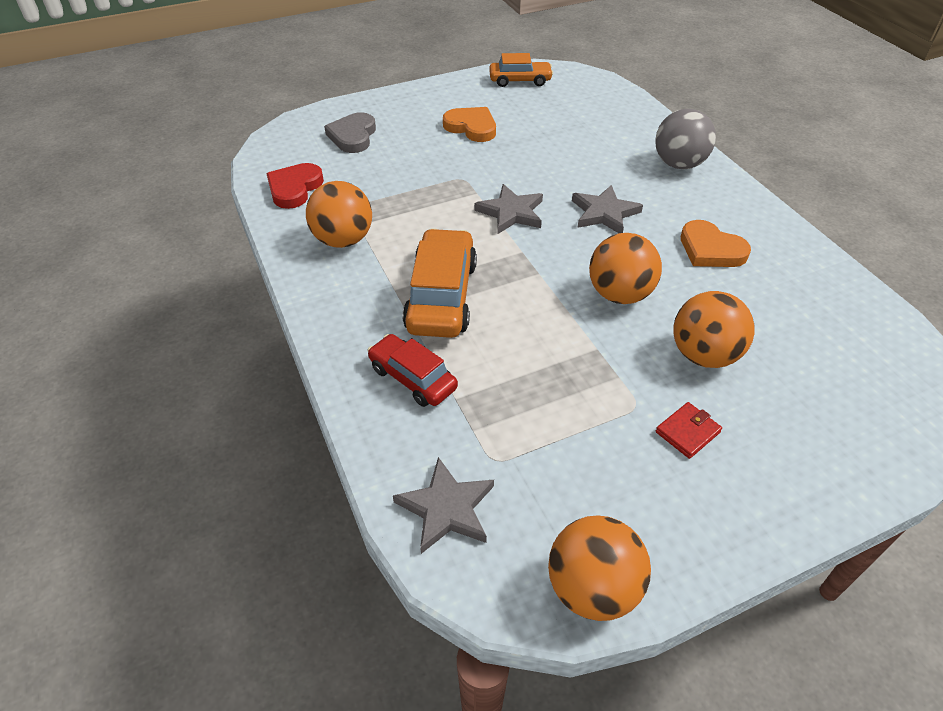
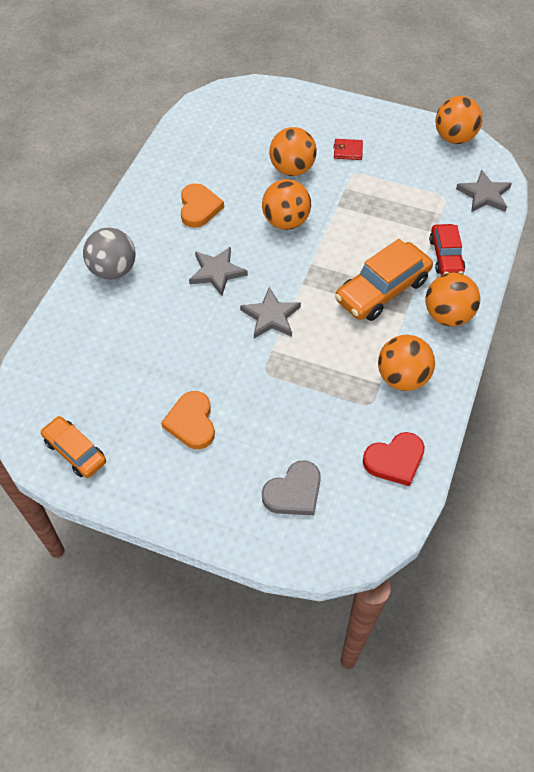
camera: 135 degrees left, 10 degrees up
(350, 316) = (447, 315): none -> orange ball

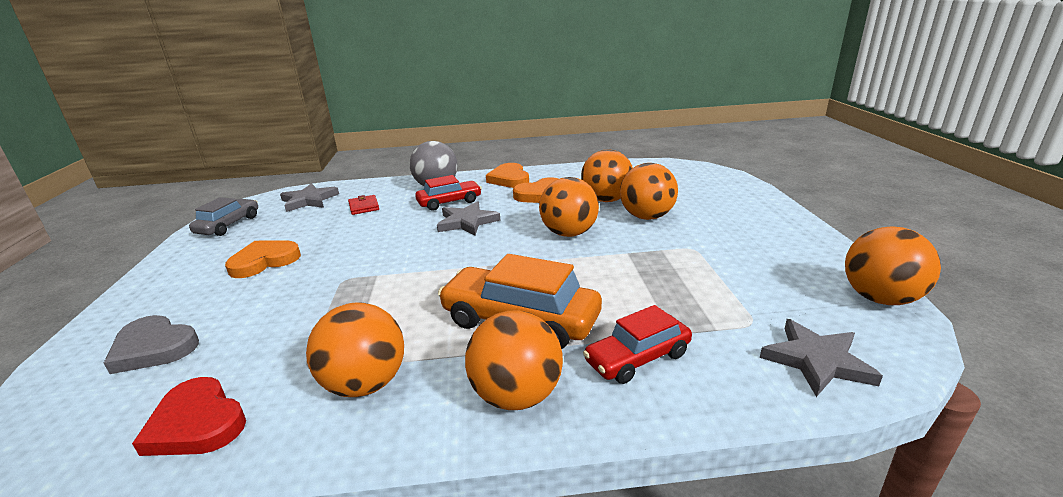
camera: 65 degrees right, 30 degrees down
(75, 451) = (228, 225): orange car -> grey car
(142, 213) = (509, 179): none -> orange heart
(162, 271) = (449, 202): none -> red car
(244, 175) = (606, 200): none -> orange ball
(271, 316) = (426, 262): grey star -> grey star (309, 200)
(348, 151) = (721, 236): red wallet -> red wallet (364, 207)

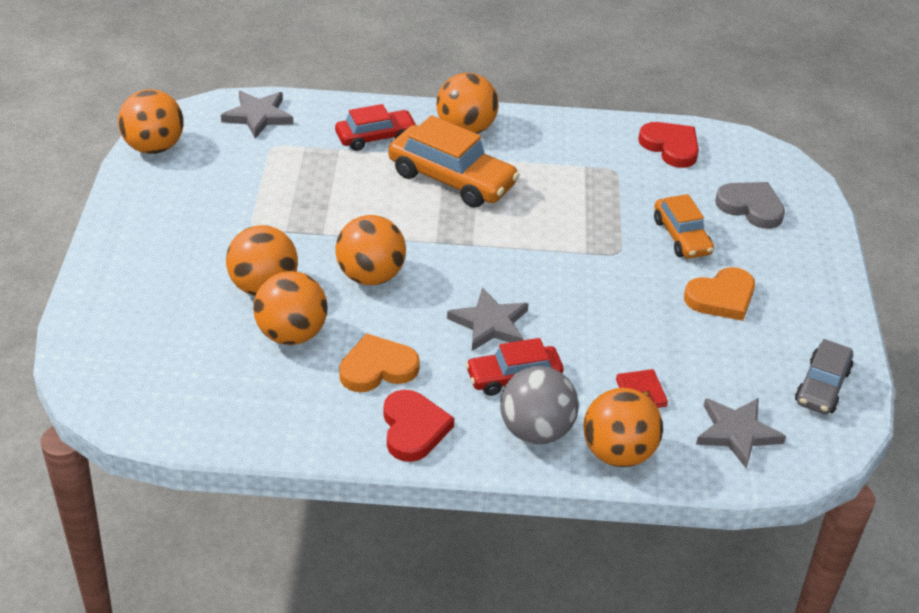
camera: 175 degrees left, 15 degrees up
(268, 303) = (681, 237): none -> orange car
(365, 384) = (568, 152): orange ball -> orange ball (618, 453)
(509, 179) = (413, 429): orange heart -> red heart

